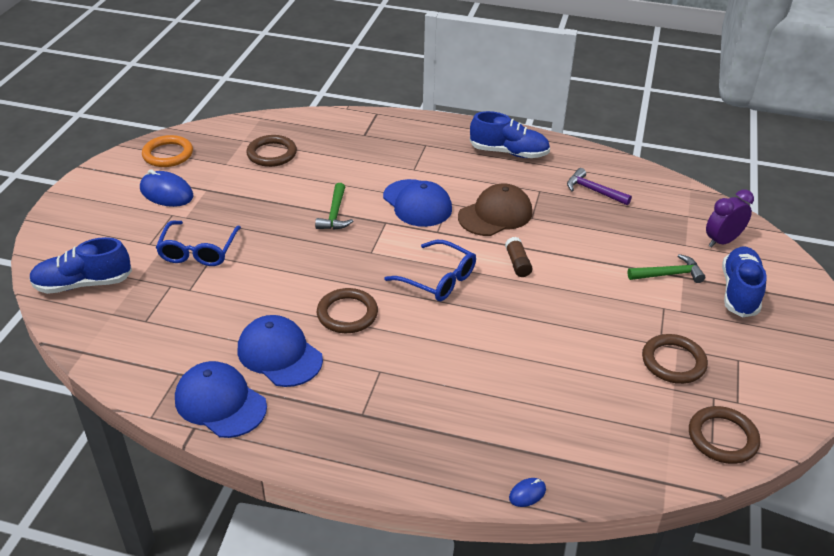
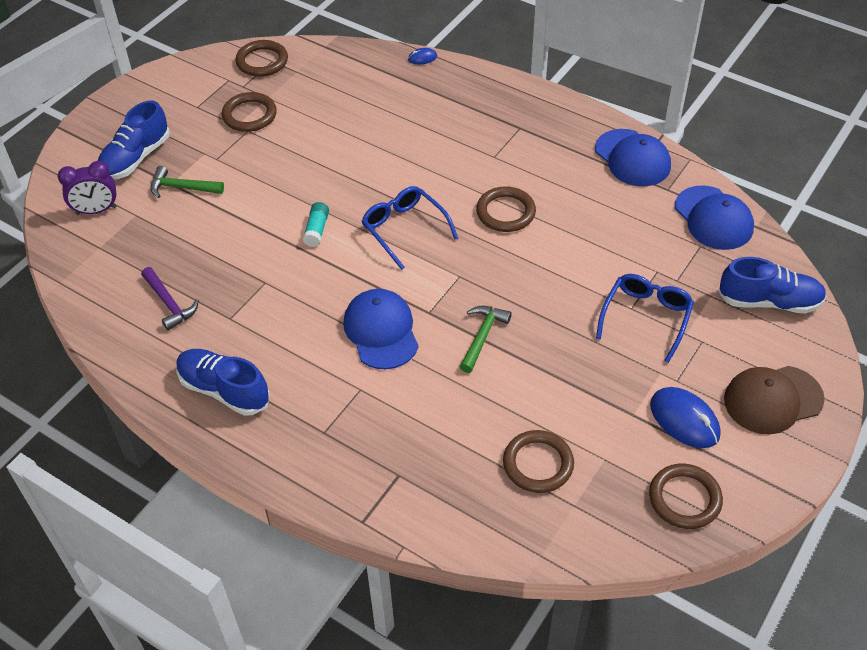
camera: 160 degrees left, 10 degrees up
(168, 154) = (684, 499): orange ring -> brown ring
(279, 354) = (577, 187): blue cap -> blue cap (713, 218)
(495, 214) = (302, 295): brown cap -> brown cap (773, 399)
(517, 263) = (316, 230): brown glue stick -> turquoise glue stick

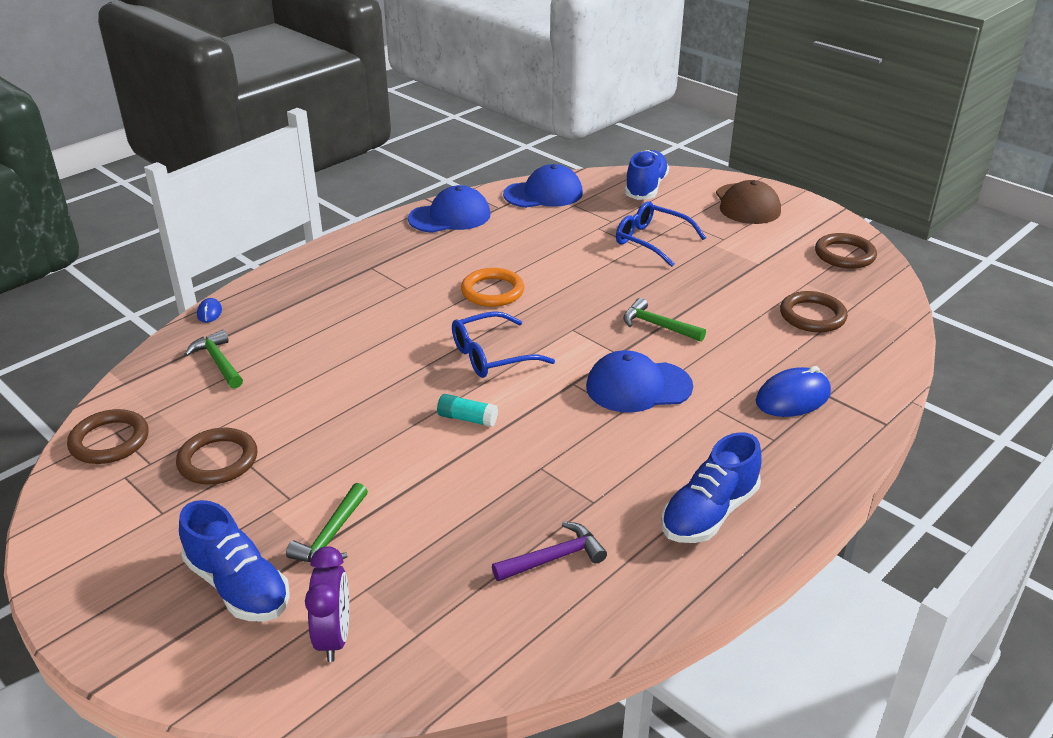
camera: 80 degrees left, 15 degrees down
(359, 82) = (218, 362): none -> green hammer
(505, 212) = (492, 291): brown ring -> orange ring
(684, 420) = (765, 242): blue mouse -> blue mouse (793, 397)

